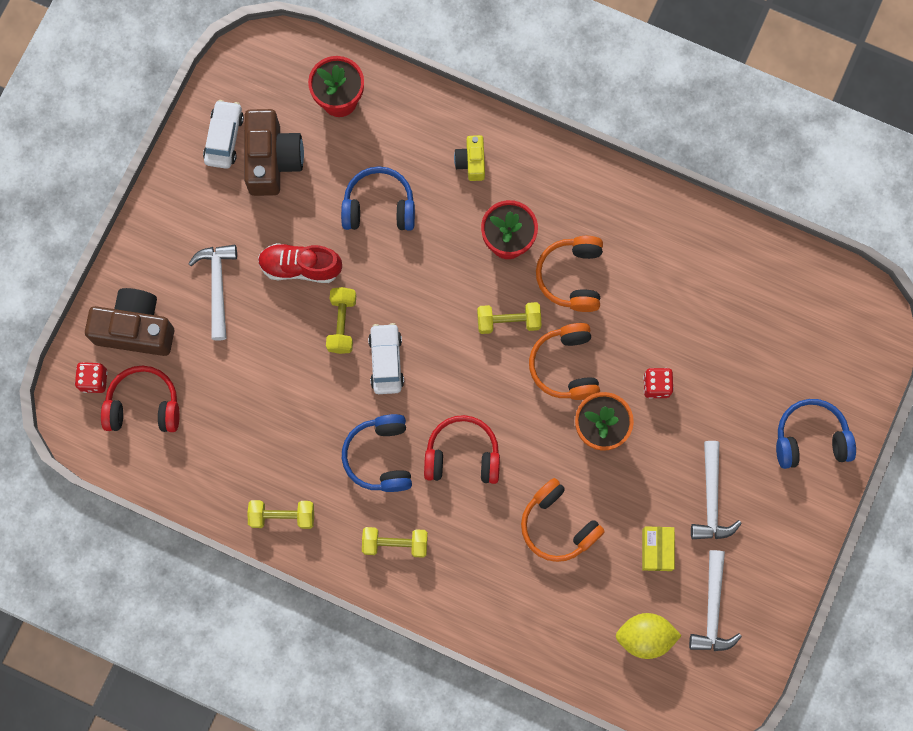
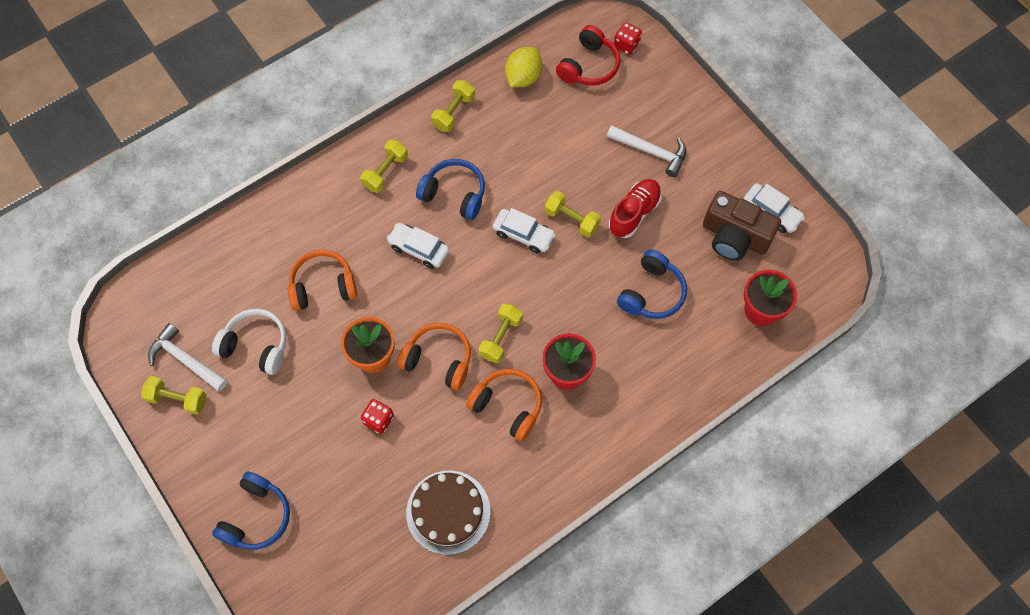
camera: 120 degrees right, 10 degrees down
(136, 328) = (649, 86): brown camera -> none
(462, 455) = (419, 249): red headphones -> white car
(471, 162) = (651, 382): yellow camera -> none
(645, 637) = (202, 300): yellow lemon -> yellow lemon (523, 77)
(657, 550) = (256, 345): yellow box -> white headphones
(700, 273) = (448, 512): none -> brown cake
(711, 499) = (265, 408): white hammer -> none
(753, 589) = (178, 399): none -> yellow dumbbell

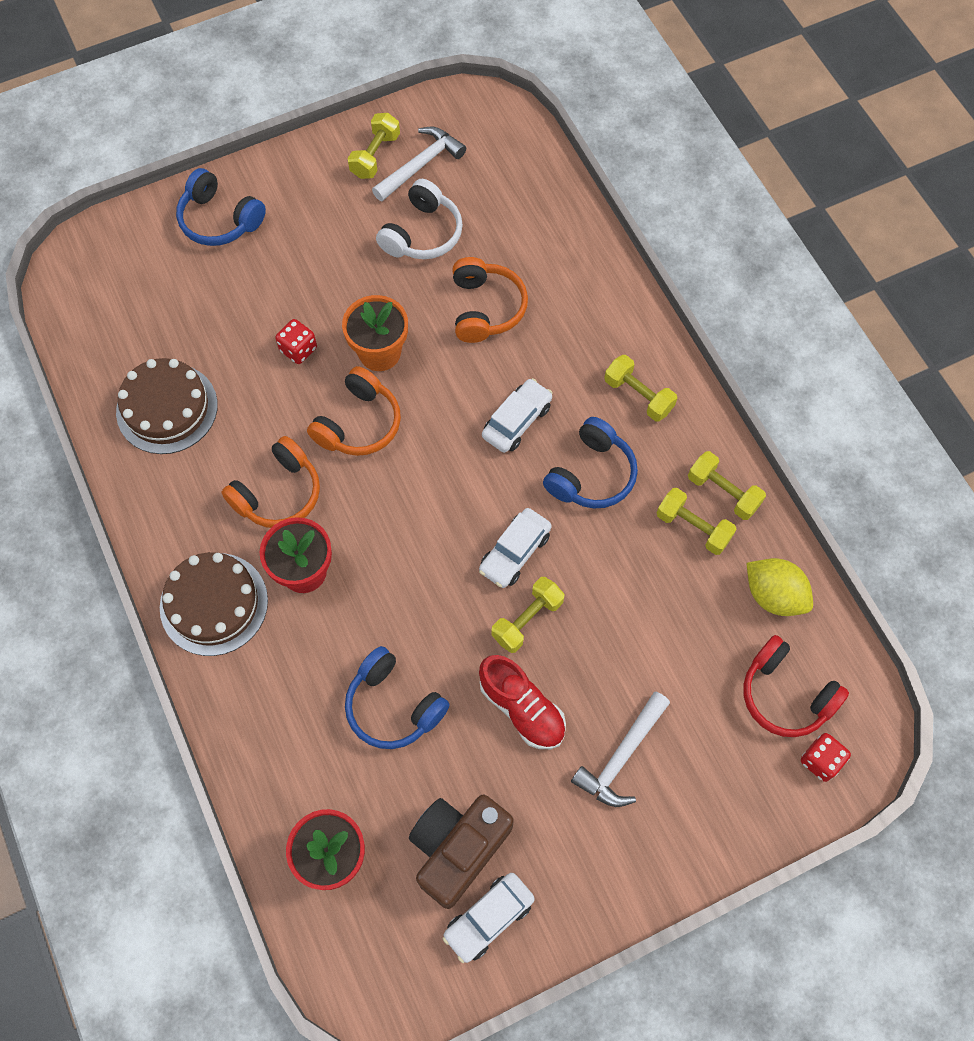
camera: 100 degrees right, 0 degrees up
(501, 337) = (371, 500): yellow dumbbell -> yellow dumbbell (693, 527)
(605, 432) = (214, 604): none -> brown cake

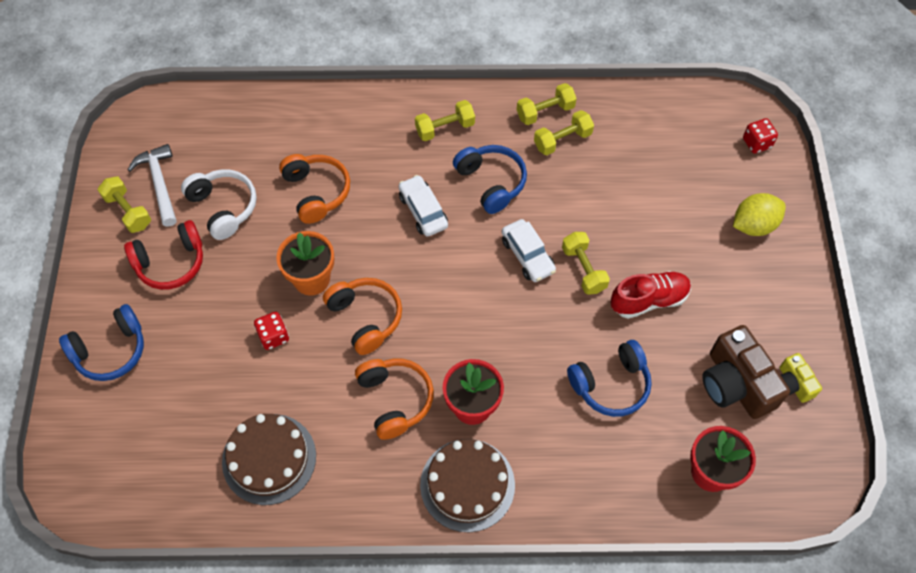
camera: 65 degrees left, 5 degrees down
(486, 308) = (316, 192): orange headphones -> orange headphones turned 45 degrees clockwise
(489, 918) = (793, 384): white car -> yellow camera
(621, 756) = (709, 253): white hammer -> none
(773, 595) = (633, 117): yellow lemon -> yellow lemon (753, 225)
(785, 695) = (705, 142): red headphones -> red headphones (171, 263)

